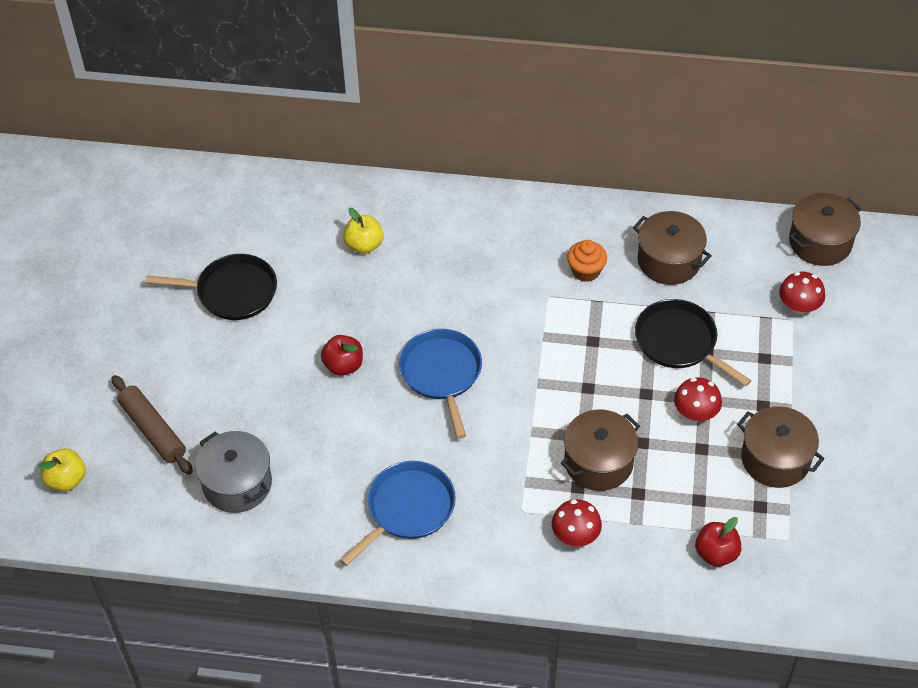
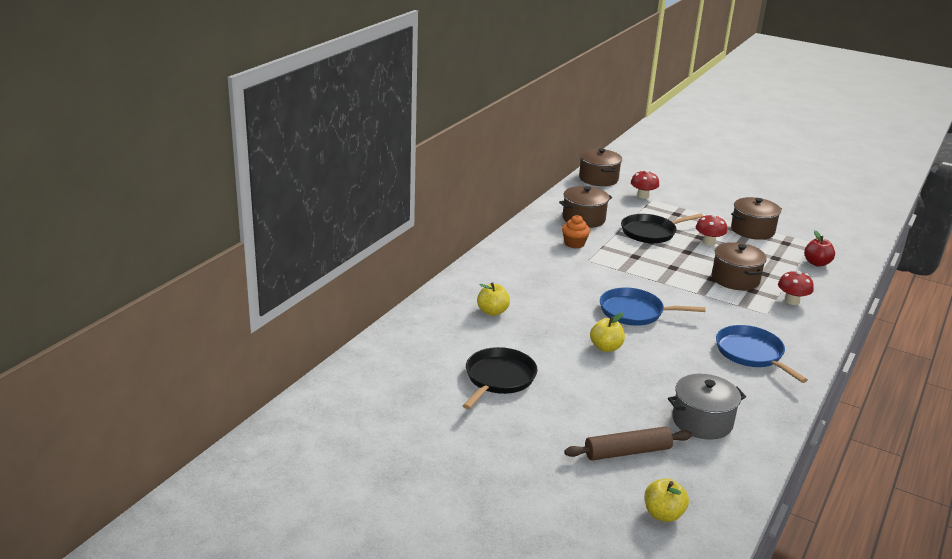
camera: 70 degrees left, 25 degrees down
(343, 365) = (606, 347): red apple -> yellow apple

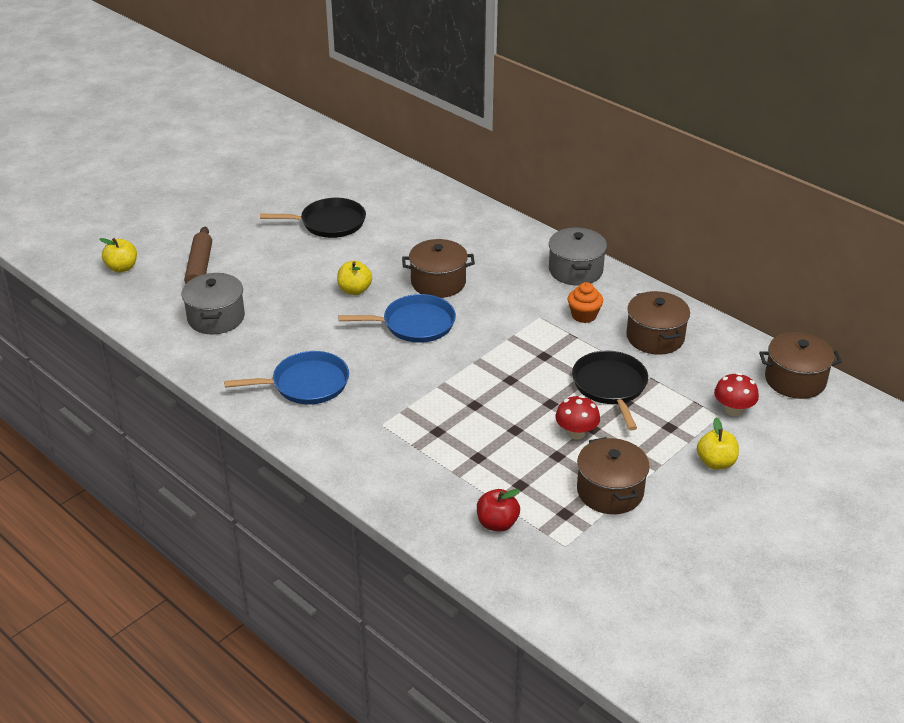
camera: 105 degrees right, 10 degrees up
(492, 312) = (442, 236): yellow apple -> yellow apple (715, 462)
(498, 378) = (329, 223): black pan -> black pan turned 45 degrees counterclockwise
(515, 249) = (575, 270): none -> grey pot
(634, 312) = (415, 324): blue pan -> blue pan turned 60 degrees clockwise
(735, 279) = (469, 425): brown pot -> brown pot (438, 282)
(792, 301) = (403, 458): red mushroom -> none

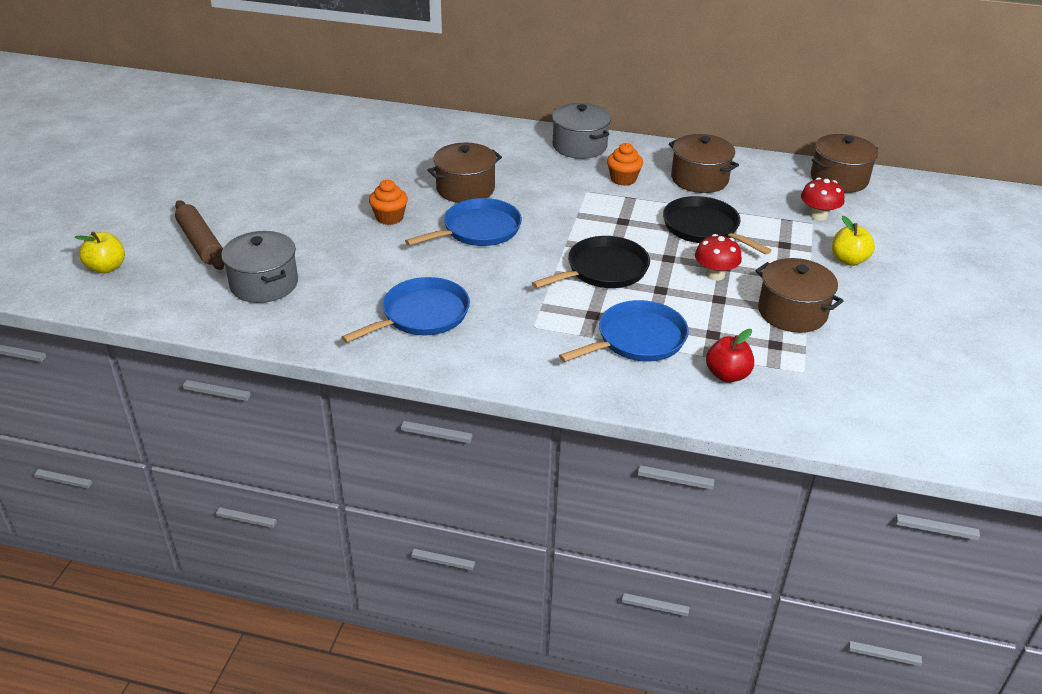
camera: 30 degrees left, 0 degrees up
(329, 223) = (306, 167): black pan -> black pan (603, 270)
(354, 290) = (389, 217): yellow apple -> orange cupcake
(453, 466) = (637, 339): none -> blue pan

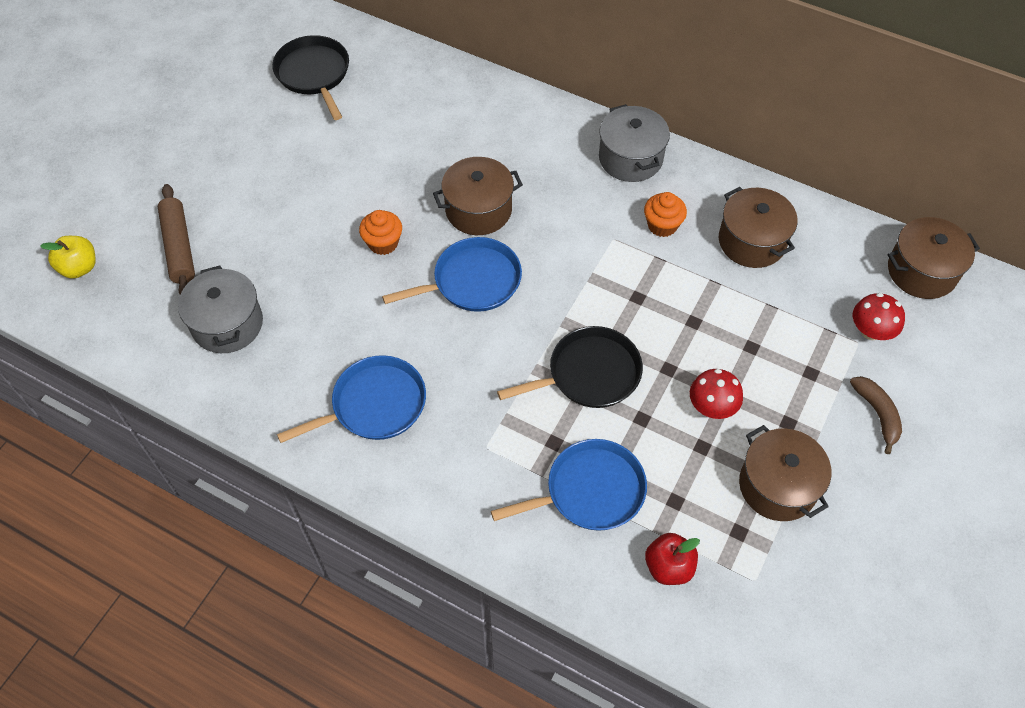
camera: 15 degrees right, 20 degrees up
(703, 228) = (726, 327): black pan -> black pan (314, 74)
(848, 260) = (877, 414): yellow apple -> brown banana

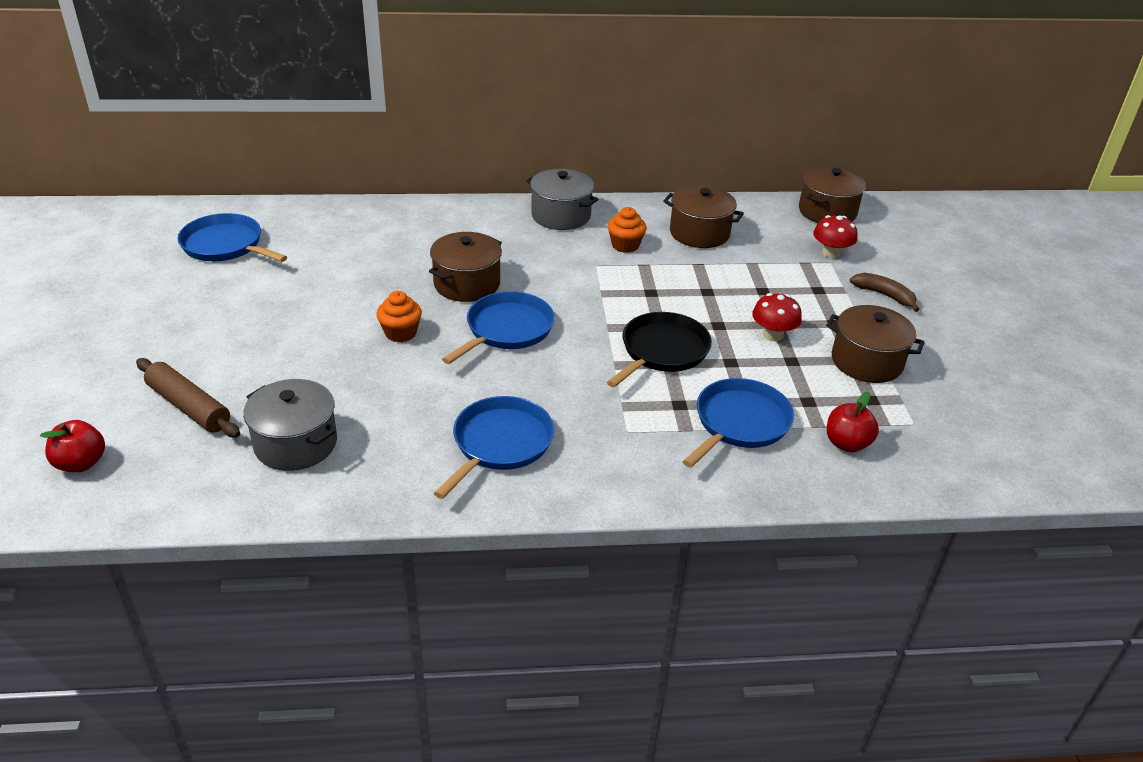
camera: 35 degrees left, 20 degrees down
(79, 268) = (81, 463): yellow apple -> red apple
(314, 74) = (225, 245): black pan -> blue pan

